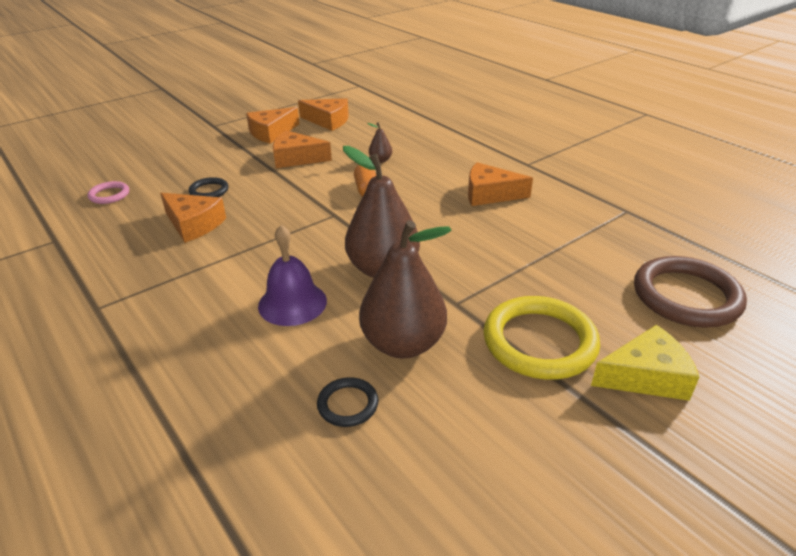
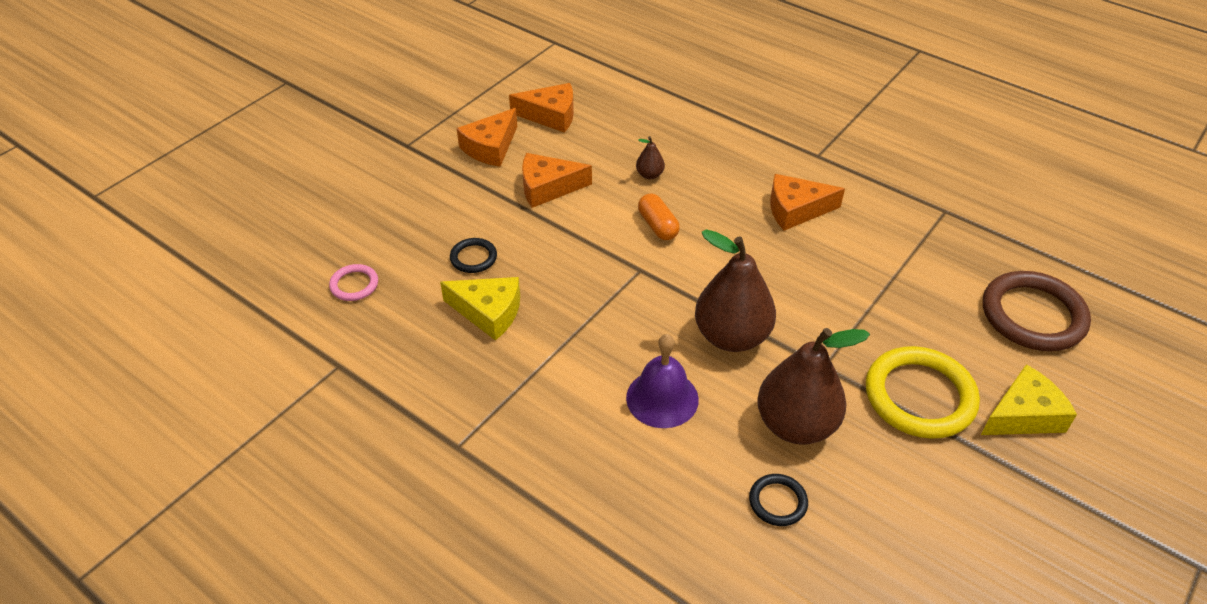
camera: 15 degrees left, 10 degrees up
(193, 224) = (488, 312): orange cheese -> yellow cheese

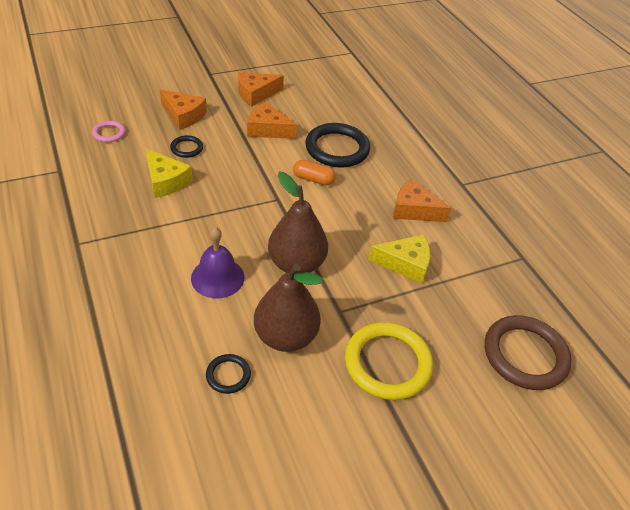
camera: 25 degrees right, 0 degrees up
(550, 115) = (309, 91): orange cheese -> orange cheese (183, 115)
(649, 175) = (337, 148): brown pear -> black ring
(658, 226) = (313, 179): orange capsule -> orange capsule turned 75 degrees counterclockwise
(1023, 415) = (453, 415): yellow cheese -> yellow cheese (405, 263)

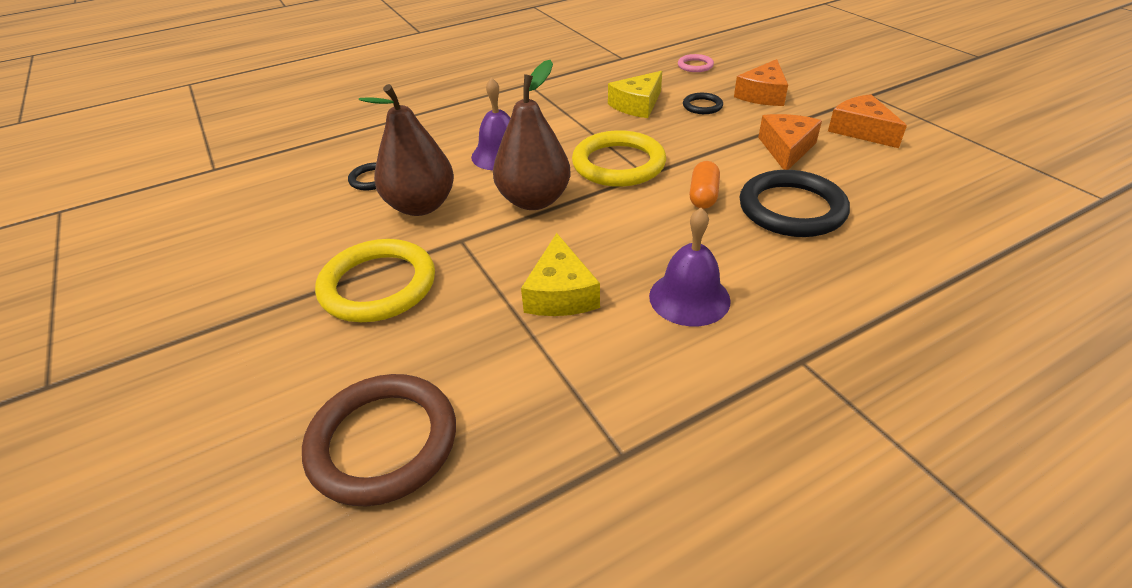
camera: 90 degrees right, 5 degrees down
(259, 210) = (618, 164): none -> yellow ring
(414, 210) = (689, 298): orange cheese -> purple bell

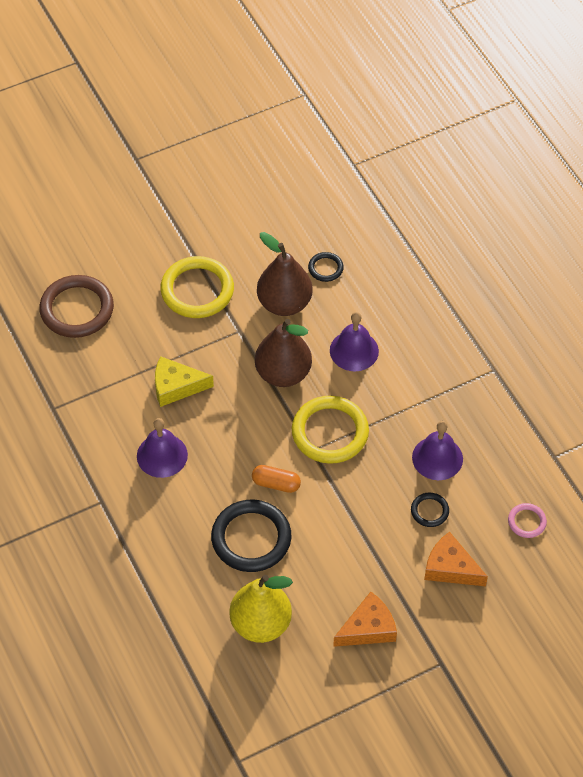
camera: 90 degrees right, 15 degrees up
(637, 105) = (437, 458): yellow cheese -> purple bell
(786, 149) = (341, 559): orange cheese -> none
(907, 194) = (260, 624): none -> yellow pear

